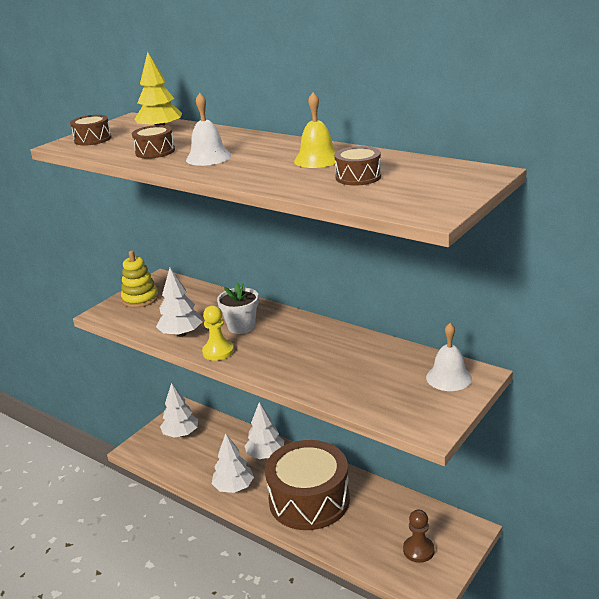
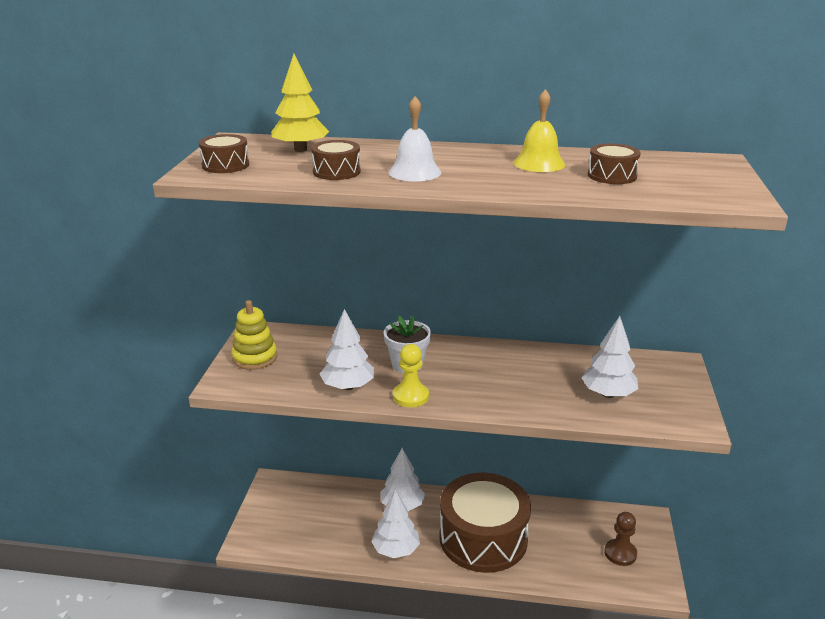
camera: 30 degrees left, 0 degrees up
(181, 434) = (290, 510): white tree -> white tree (608, 394)
(448, 377) = (658, 371): white bell -> none

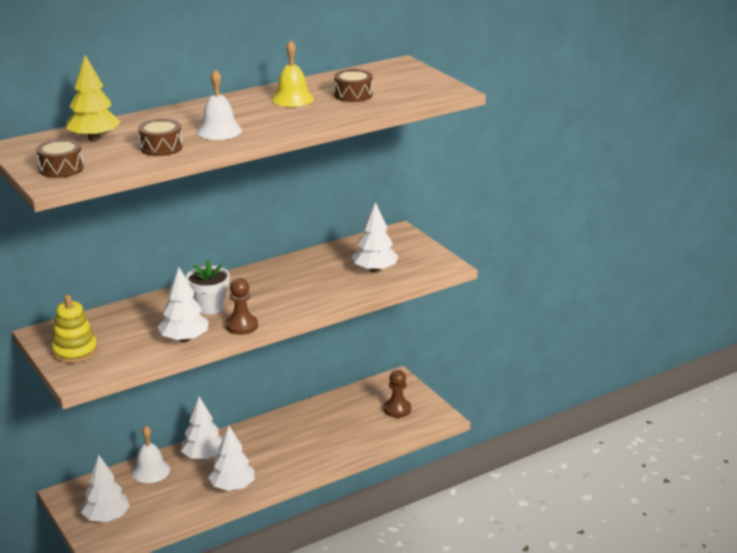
camera: 40 degrees left, 0 degrees up
(276, 520) = (106, 517): none -> white tree
(350, 496) = (150, 471): none -> white bell
(410, 396) = (241, 326): yellow pawn -> brown pawn
(483, 538) = (291, 447): brown drum -> none

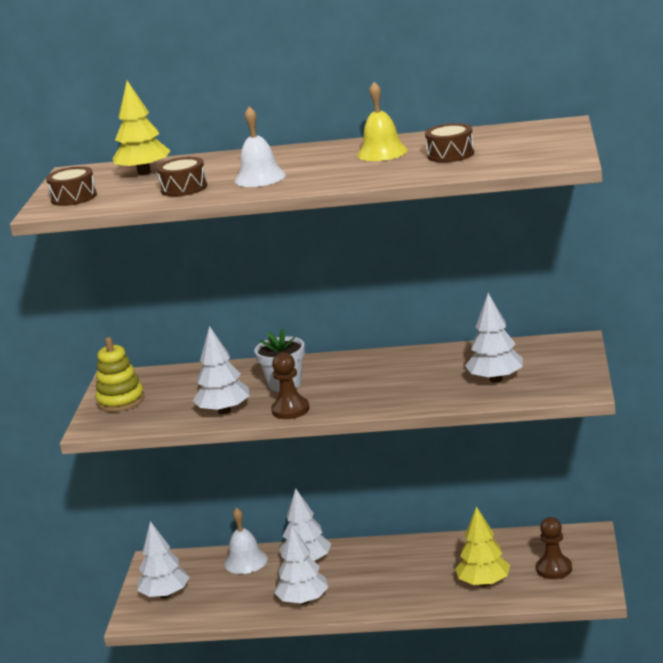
camera: 40 degrees right, 5 degrees down
(358, 433) = (484, 583): none -> yellow tree

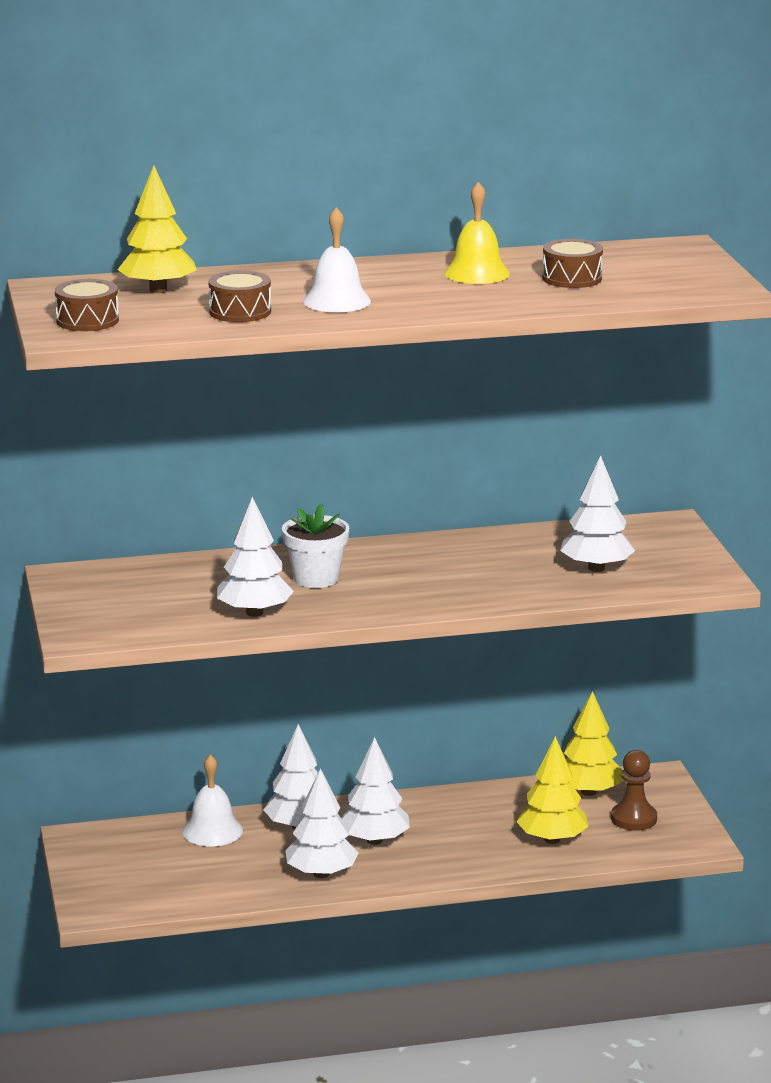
camera: 20 degrees left, 0 degrees up
(121, 401) = (94, 603): yellow stacking toy -> none
(165, 595) = (119, 877): white tree -> white tree (374, 840)
(290, 410) = (347, 609): brown pawn -> none
(530, 544) = (588, 792): none -> yellow tree

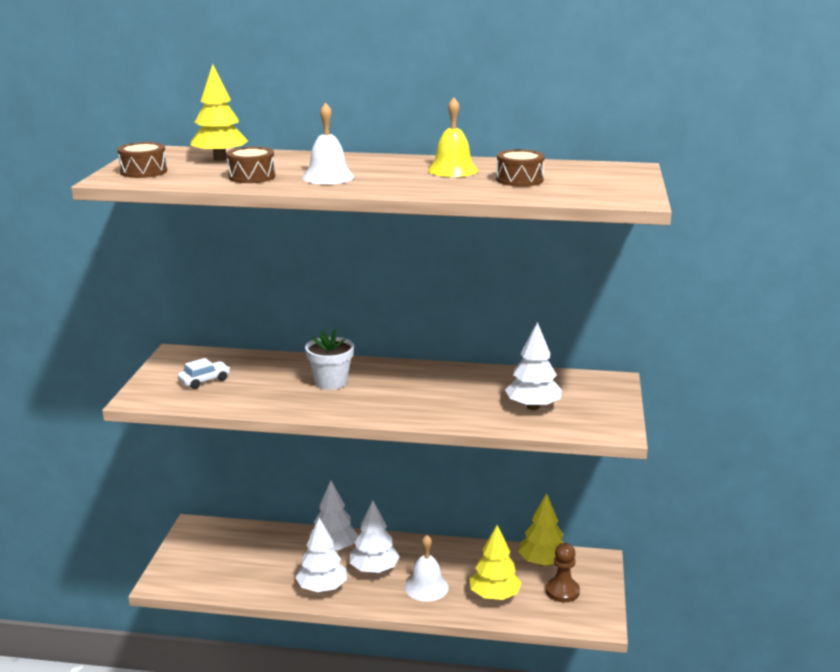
camera: 20 degrees right, 0 degrees up
(143, 602) = (204, 380): none -> white car
(212, 831) = (277, 539): white bell -> white bell (426, 587)
(254, 613) = (267, 400): white tree -> none

